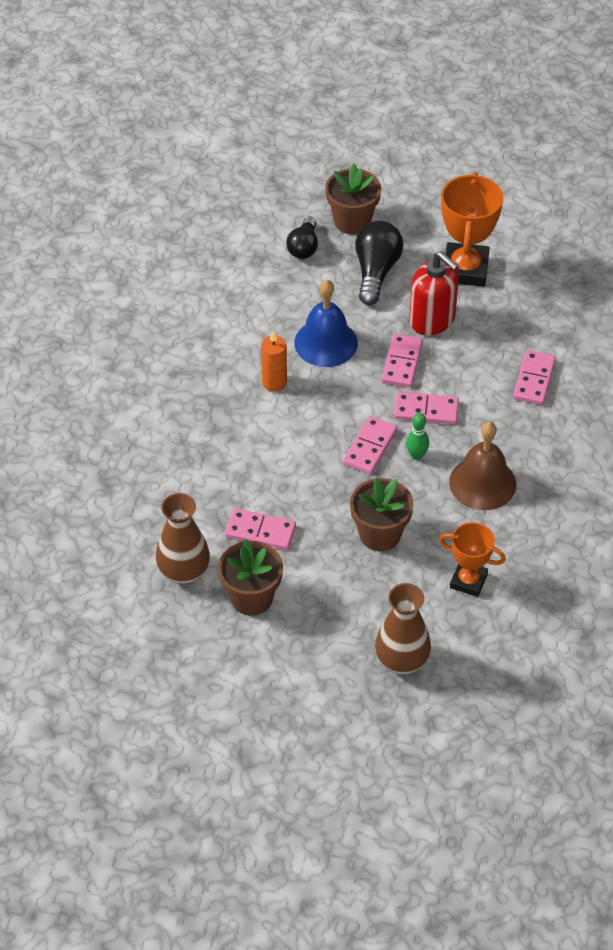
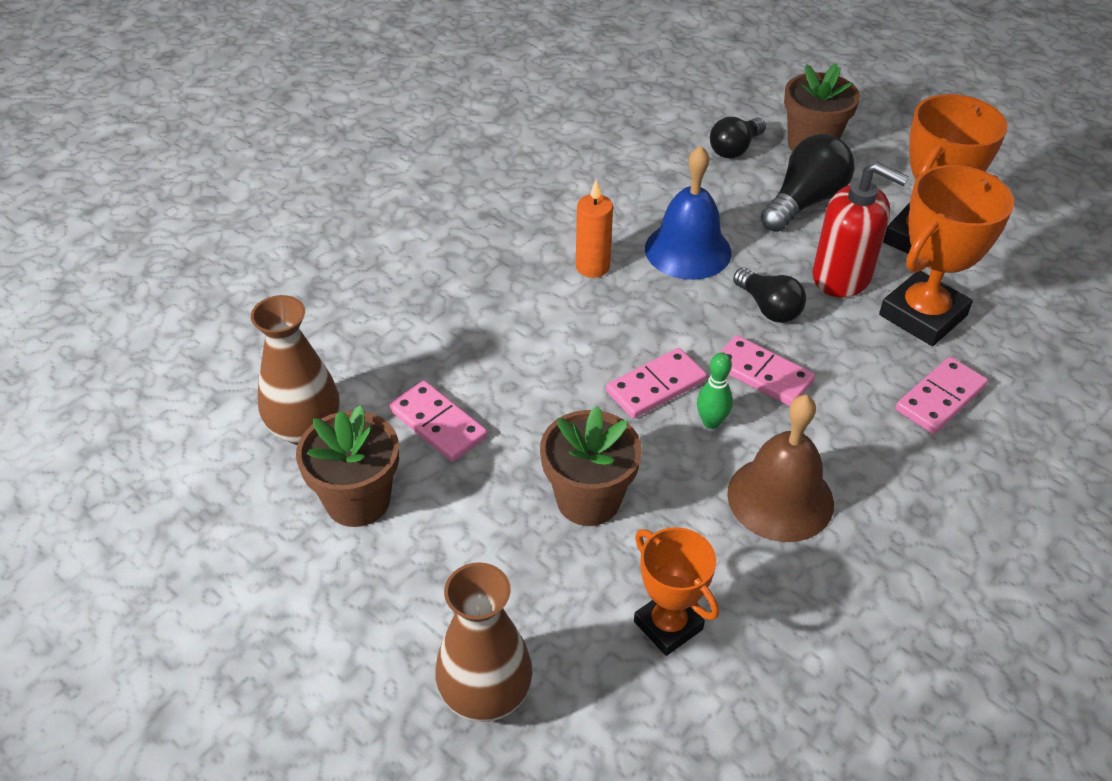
camera: 30 degrees right, 5 degrees down
(402, 363) = (768, 308): pink domino -> black light bulb
(432, 320) = (842, 276): red soap dispenser -> red soap dispenser turned 45 degrees counterclockwise
(495, 327) = (922, 315): none -> orange trophy

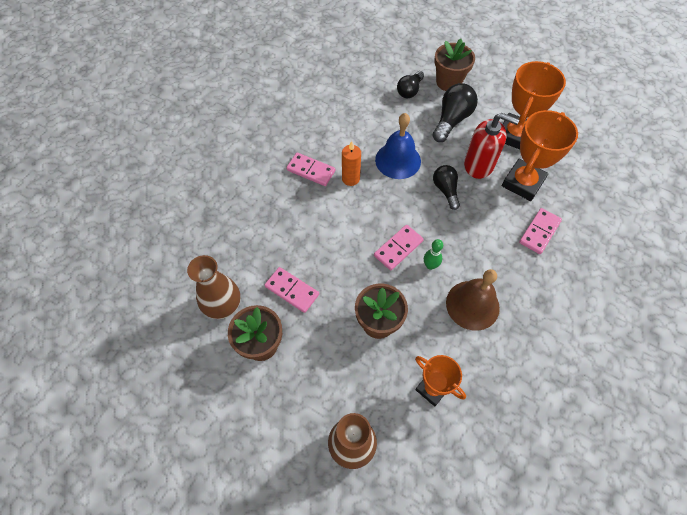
camera: 10 degrees left, 15 degrees up
(762, 374) = (450, 232): pink domino -> pink domino (311, 170)
(768, 308) = (445, 190): black light bulb -> black light bulb turned 150 degrees counterclockwise

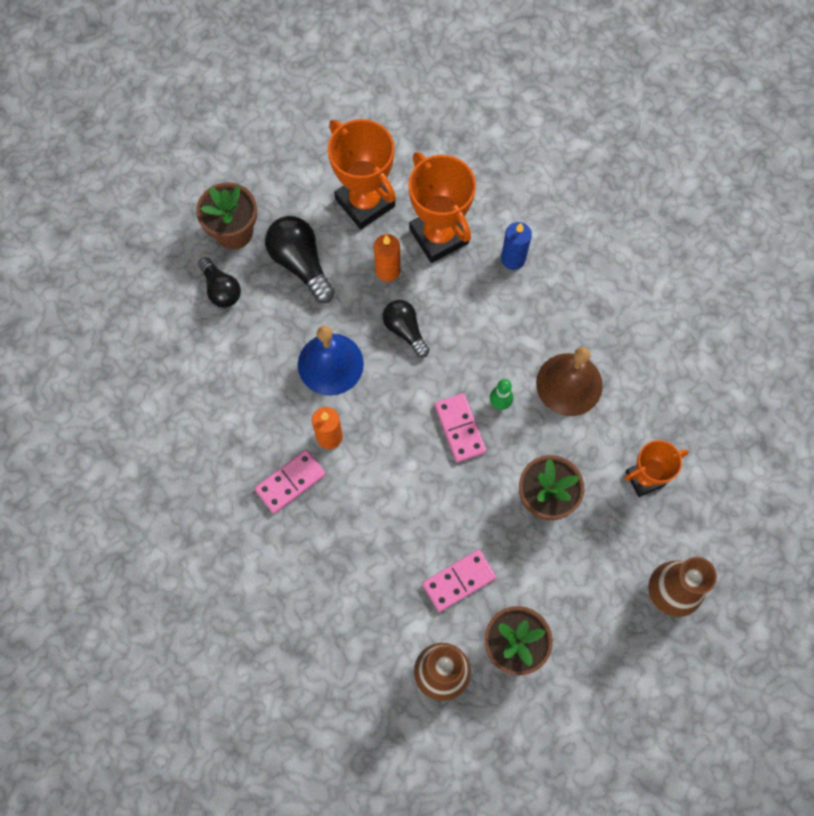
camera: 65 degrees left, 10 degrees up
(445, 190) = (405, 330): black light bulb -> black light bulb turned 45 degrees clockwise
(479, 165) = (387, 270): red soap dispenser -> orange candle
(539, 232) = (513, 259): pink domino -> blue candle

